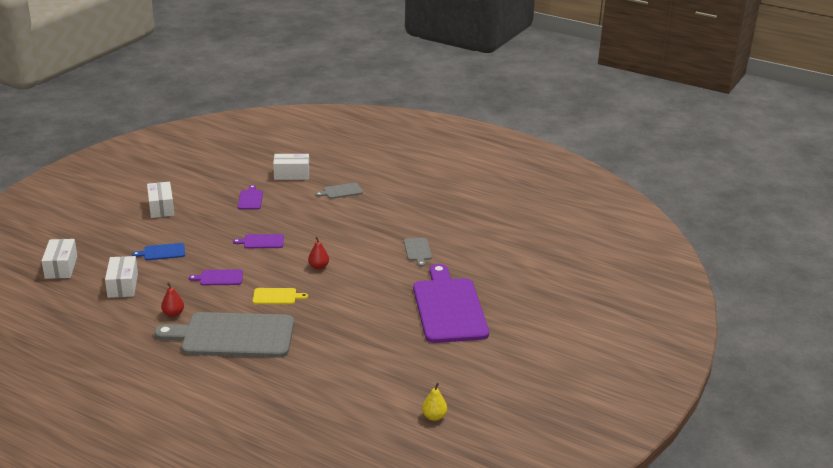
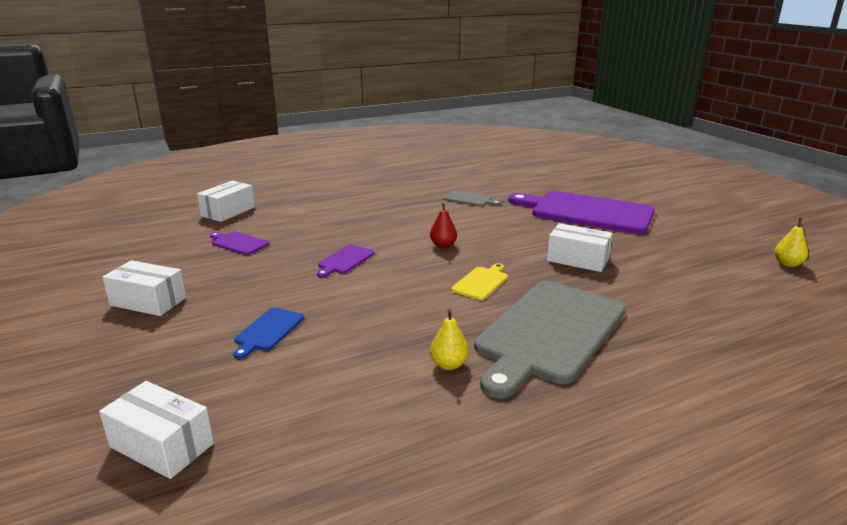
camera: 55 degrees left, 5 degrees down
(123, 285) = (314, 390): white box -> white box (577, 259)
(173, 314) = (448, 364): red pear -> yellow pear
(219, 278) = (394, 306): purple cutting board -> none
(341, 191) = (307, 200): grey cutting board -> none

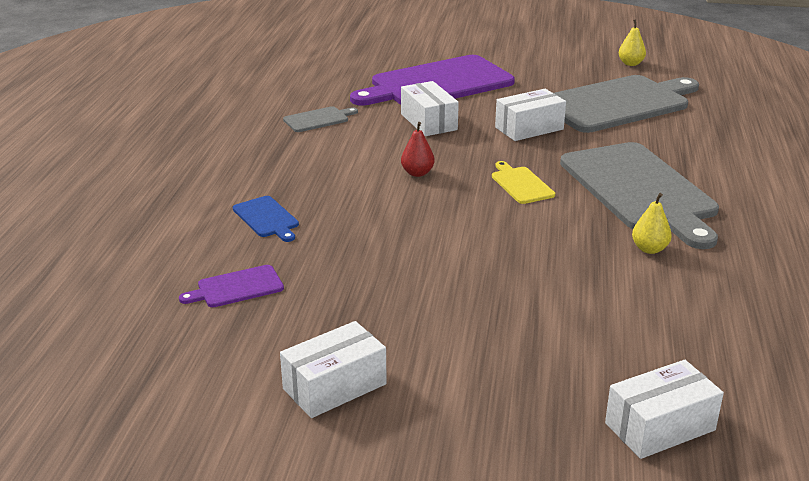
camera: 55 degrees left, 5 degrees up
(228, 211) = (109, 271): white box -> white box (428, 122)
(268, 331) = (497, 321): blue cutting board -> blue cutting board (267, 218)
(345, 260) = (383, 234): purple cutting board -> none
(694, 280) = (618, 103): none -> grey cutting board

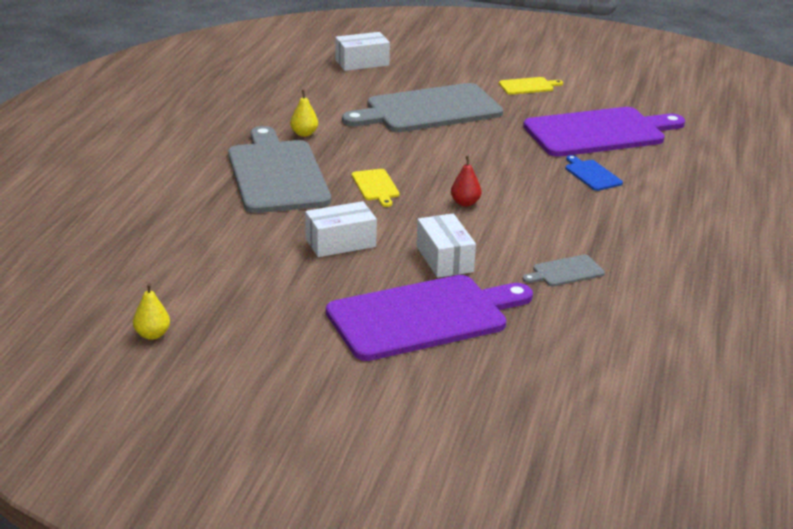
camera: 175 degrees left, 0 degrees up
(236, 287) = (599, 132): purple cutting board -> purple cutting board, size x2.38
(334, 386) = (528, 86): white box -> yellow cutting board
(618, 103) = (222, 268): grey cutting board -> grey cutting board (428, 110)

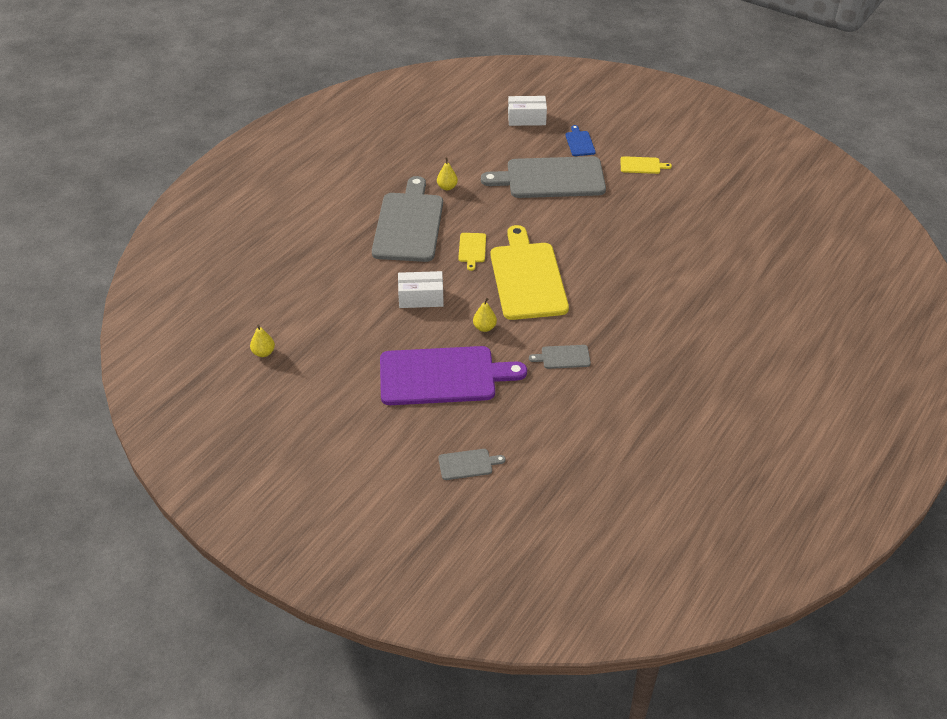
camera: 20 degrees right, 15 degrees up
(444, 259) = (484, 327): white box -> yellow pear
(465, 203) = (527, 277): red pear -> yellow cutting board
(521, 404) = (468, 464): none -> grey cutting board
(592, 174) = (637, 267): blue cutting board -> blue cutting board (579, 142)
(599, 132) = (669, 225): purple cutting board -> none

